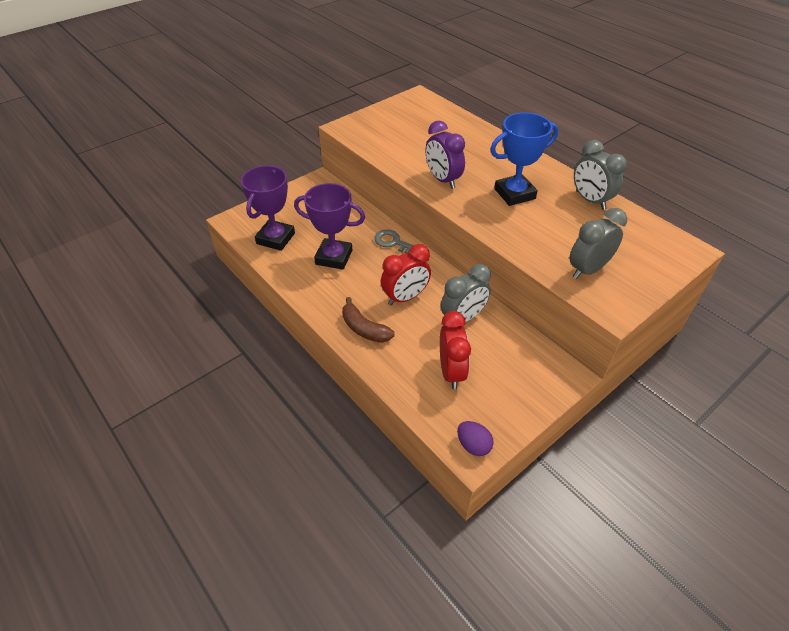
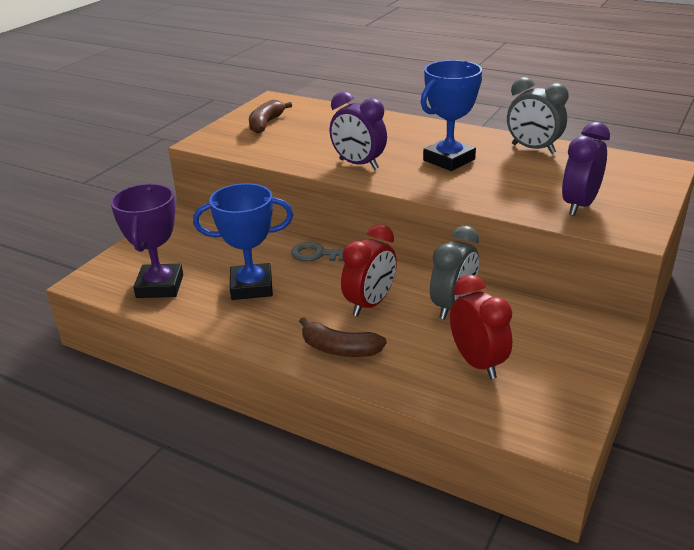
camera: 20 degrees left, 15 degrees down
(334, 257) = (251, 287): purple trophy -> blue trophy
(398, 120) = (266, 124): none -> brown banana
(473, 445) = (557, 430): purple egg -> none
(588, 270) = (579, 205): grey clock -> purple clock

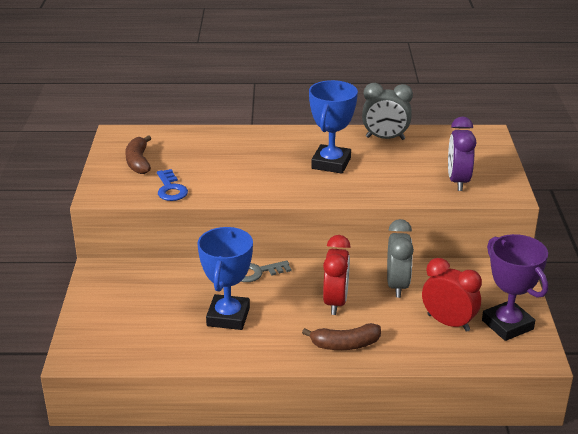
camera: 30 degrees left, 0 degrees up
(160, 286) = (147, 340): purple trophy -> purple trophy (507, 325)
(251, 287) = (228, 317): blue trophy -> blue trophy turned 45 degrees counterclockwise
(268, 150) = (171, 189): none -> blue key
(358, 164) = (263, 185): purple clock -> none

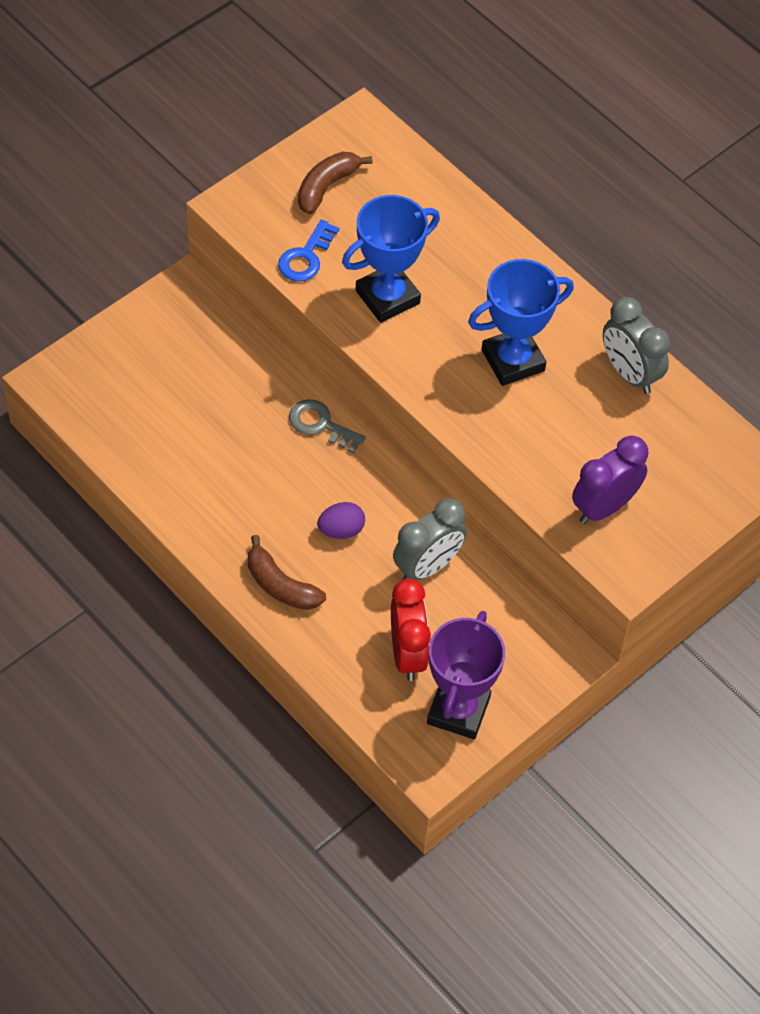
camera: 45 degrees right, 25 degrees up
(228, 317) = (225, 455): blue trophy -> blue trophy (387, 297)
(335, 302) = (341, 530): red clock -> purple egg

